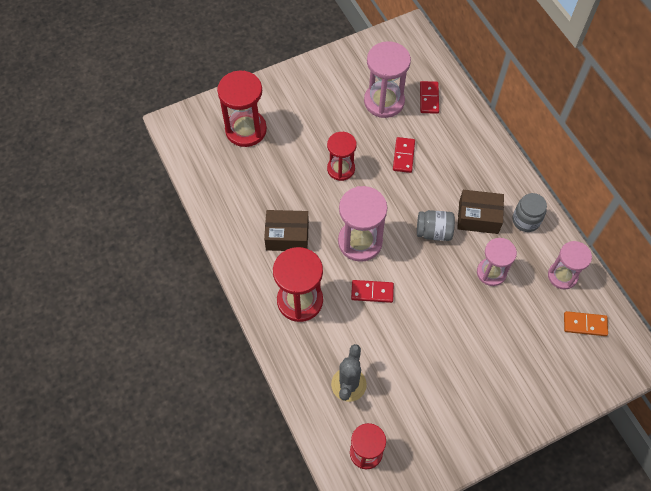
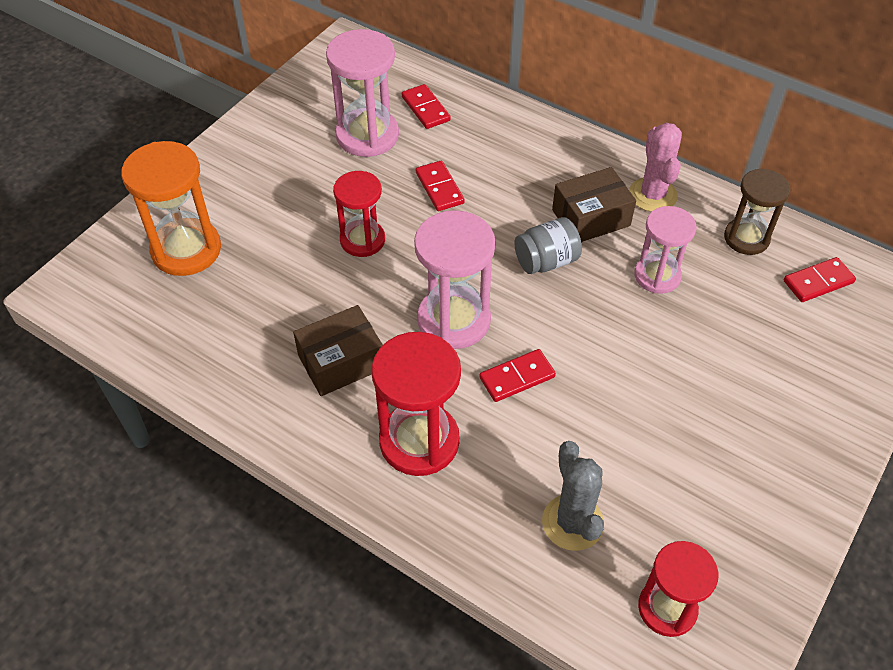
camera: 30 degrees left, 10 degrees down
(246, 130) = (186, 250): red hourglass -> orange hourglass
(526, 220) = (652, 195): grey jar -> pink cactus
(562, 276) = (746, 238): pink hourglass -> brown hourglass
(585, 324) = (818, 282): orange domino -> red domino

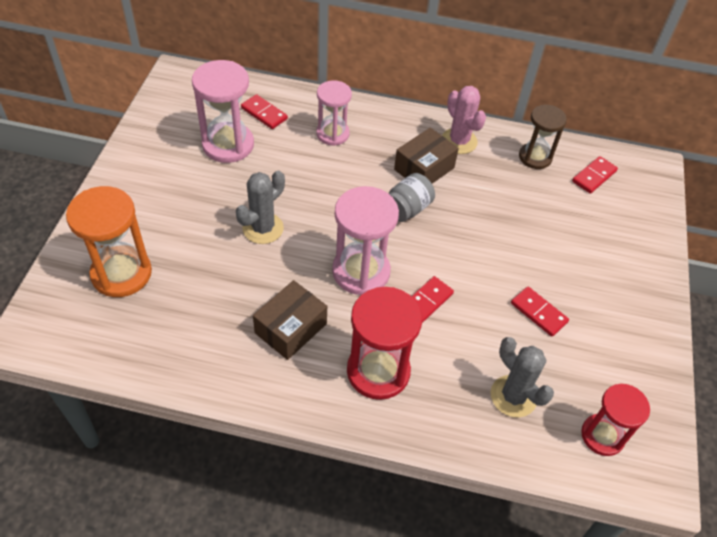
camera: 25 degrees left, 0 degrees up
(362, 240) = (263, 228): red hourglass -> grey cactus
(439, 188) = (303, 173): red domino -> red domino (538, 312)
(657, 276) = (488, 199): pink hourglass -> pink hourglass (332, 134)

